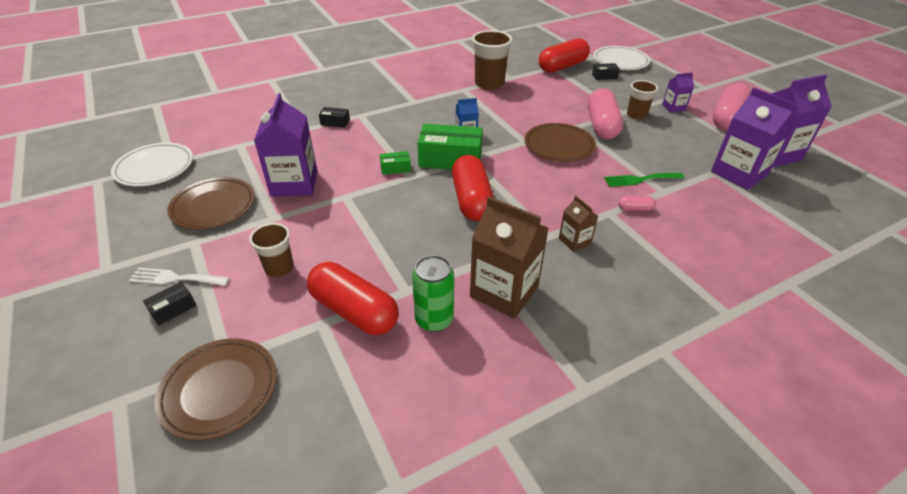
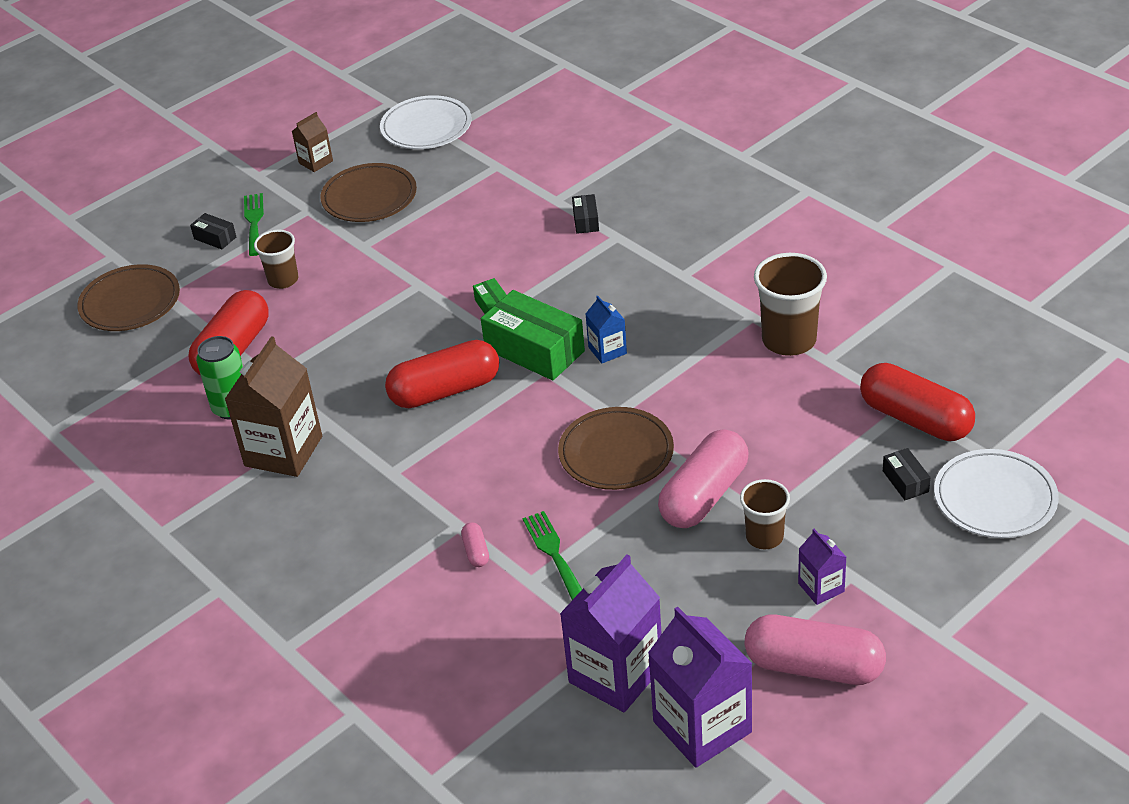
camera: 80 degrees right, 0 degrees up
(175, 278) = (254, 222): white fork -> green fork
(294, 183) = (431, 237): purple carton -> none
(450, 159) = (534, 350): green box -> green box turned 45 degrees counterclockwise
(574, 241) = (387, 498): brown carton -> brown carton (316, 162)
(602, 125) = (704, 495): pink capsule -> pink capsule turned 45 degrees counterclockwise

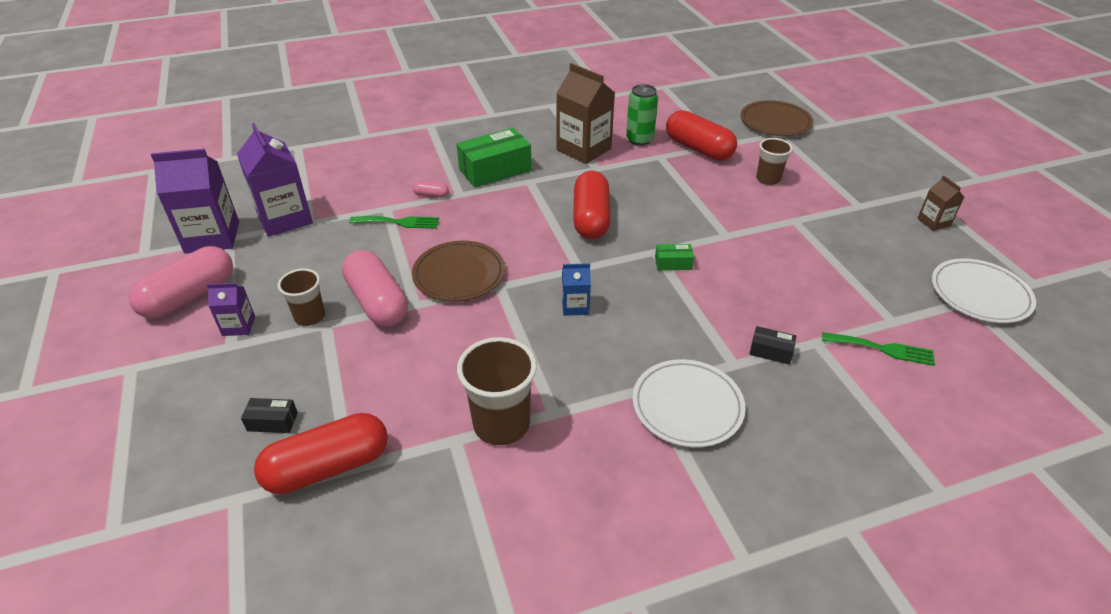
camera: 110 degrees right, 0 degrees up
(215, 238) = (838, 161): black box -> none
(254, 222) = (852, 180): green fork -> green fork (883, 349)
(369, 197) = (865, 237): brown plate -> none
(534, 350) = (604, 269): green box -> green box (495, 170)
(995, 498) = (192, 473): white plate -> white plate (687, 406)

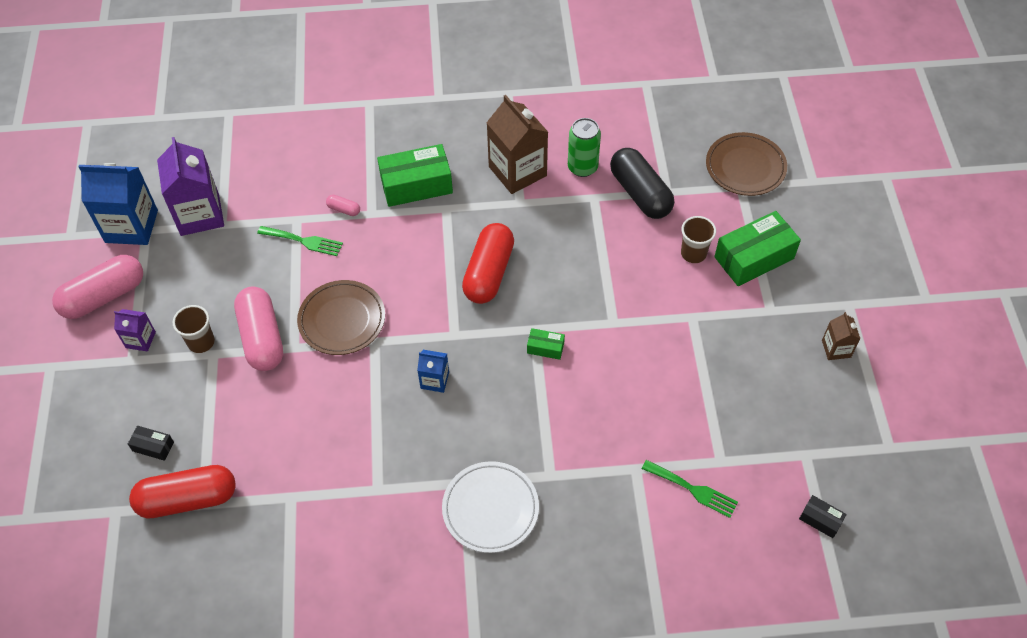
camera: 15 degrees right, 15 degrees up
(212, 237) = (131, 226): purple carton -> blue carton
(501, 424) = (331, 491): brown cup -> none
(698, 149) = (640, 193): red capsule -> black capsule
(770, 351) = (589, 469): black box -> black box (820, 519)
(821, 174) = (754, 257): none -> green box
(979, 294) = (824, 449): white plate -> none

